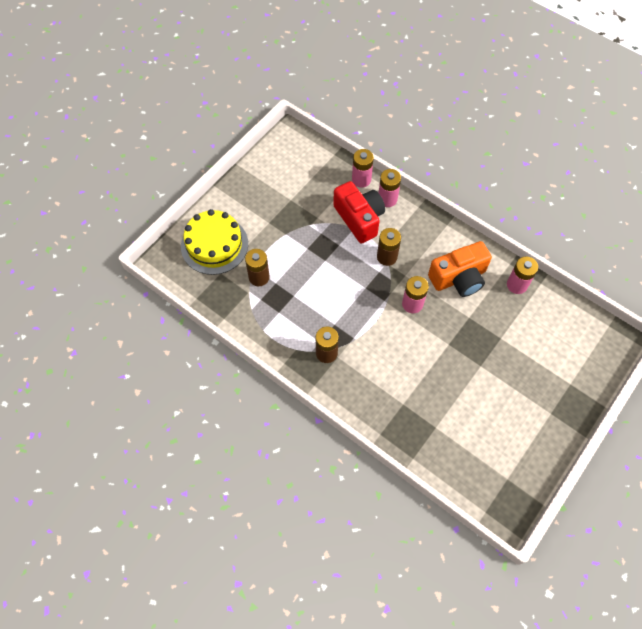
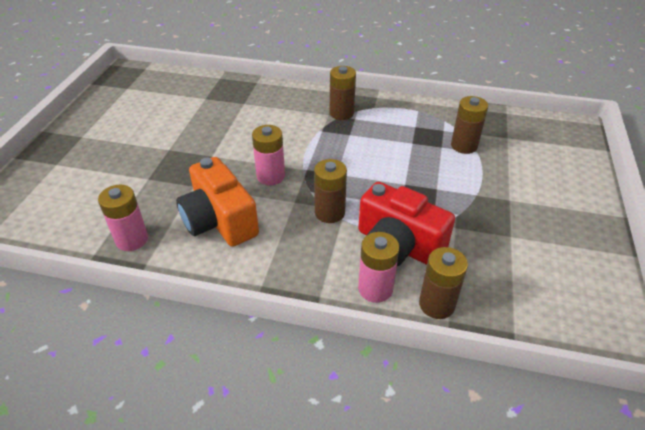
camera: 155 degrees right, 20 degrees down
(214, 245) = (543, 157): yellow cake -> none
(361, 179) = (436, 304): pink battery -> brown battery
(459, 278) = (219, 221): orange camera -> orange camera turned 75 degrees counterclockwise

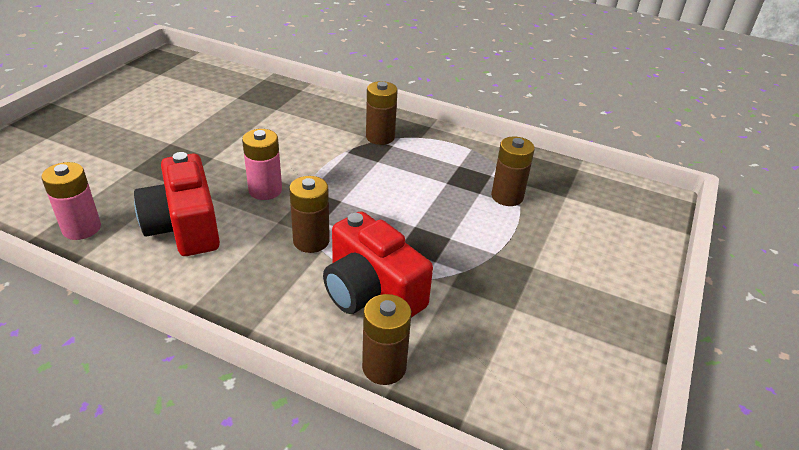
camera: 10 degrees right, 5 degrees down
(219, 221) = (184, 226): orange camera -> red camera
(375, 289) = (320, 334): pink battery -> none

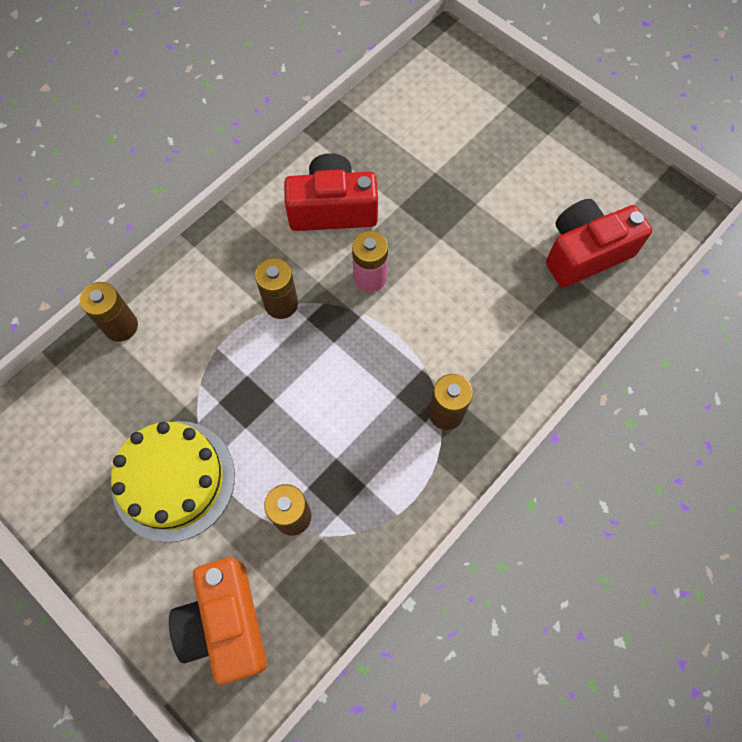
camera: 110 degrees right, 30 degrees up
(81, 228) = (352, 138): pink battery -> none
(371, 292) = (200, 338): red camera -> red camera (585, 253)
(525, 273) = (173, 480): none -> yellow cake
(609, 215) = (226, 623): none -> orange camera

